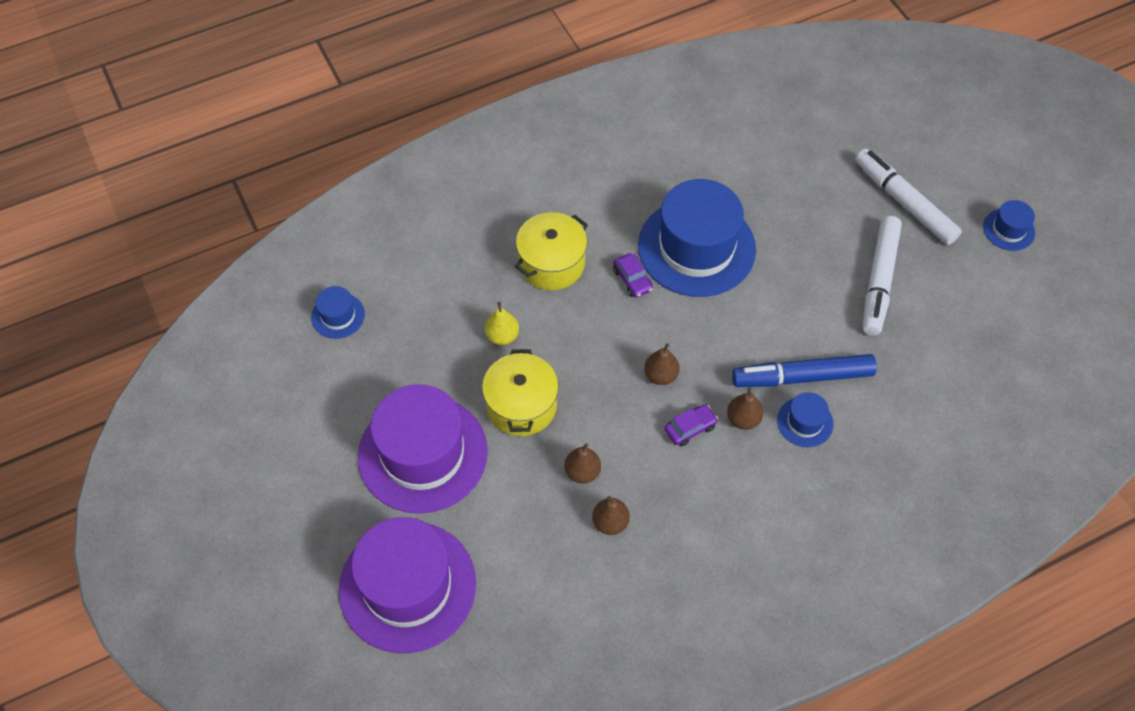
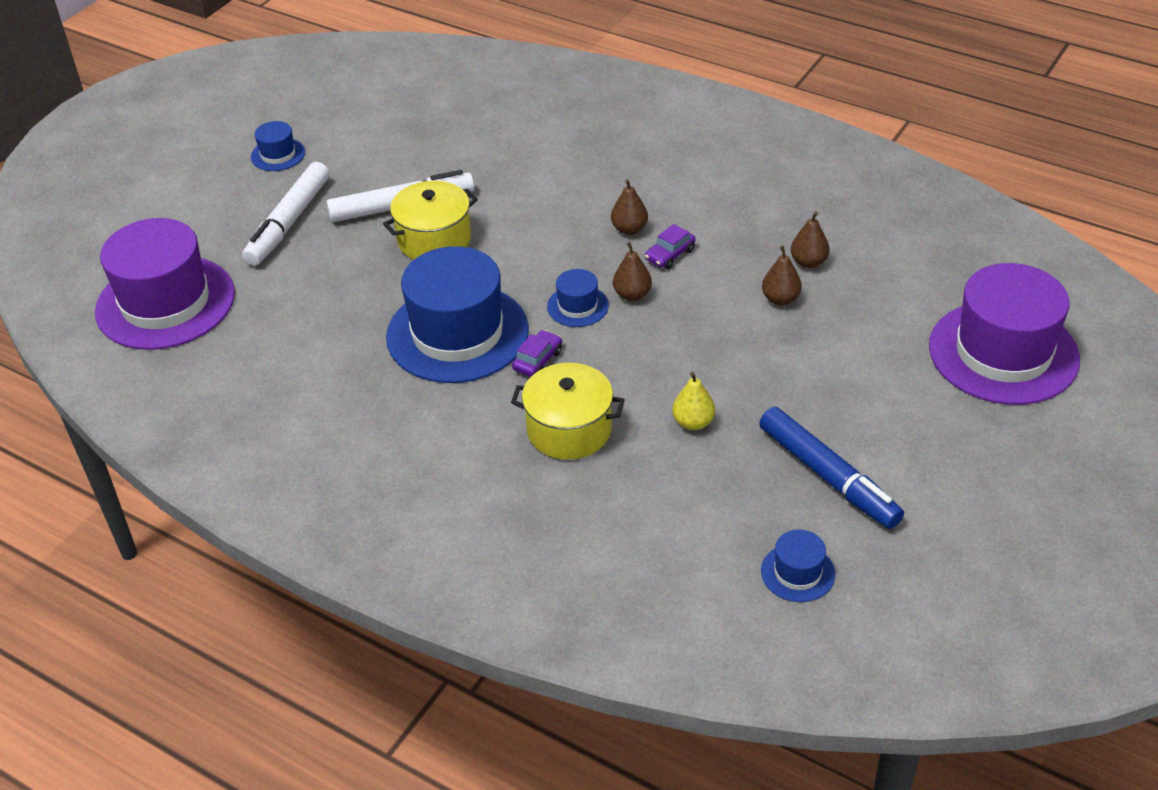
camera: 120 degrees left, 15 degrees down
(423, 453) = (876, 411): purple hat -> purple hat (165, 302)
(521, 405) = (756, 369): yellow pot -> yellow pot (434, 239)
(690, 428) = (670, 255): purple car -> purple car turned 75 degrees counterclockwise
(802, 377) = (552, 212): blue marker -> blue marker (828, 476)
(805, 422) = (598, 195): blue hat -> blue hat (577, 306)

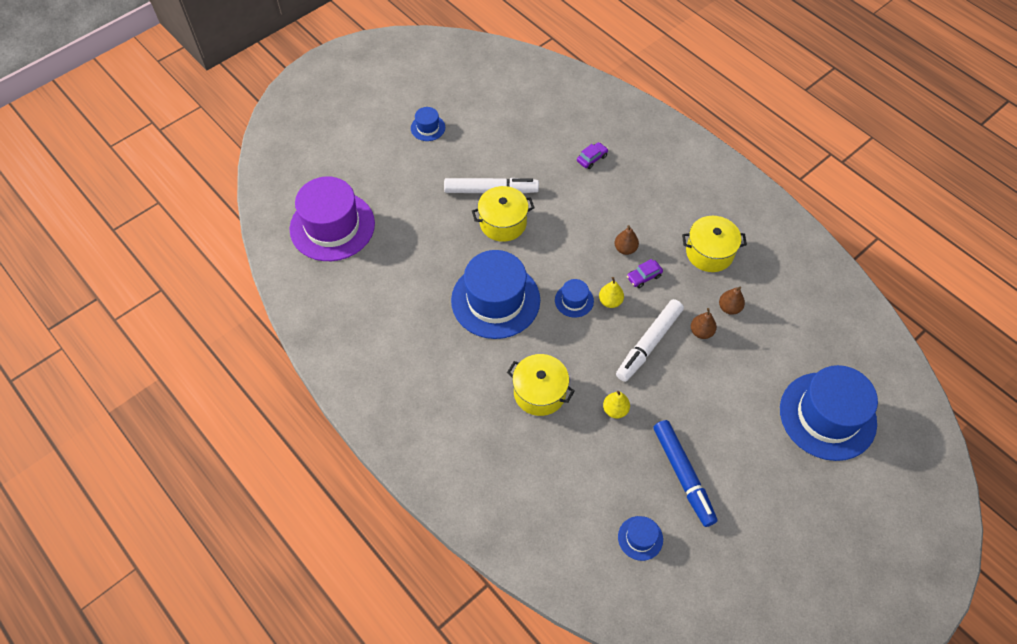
camera: 15 degrees right, 15 degrees up
(289, 222) = (420, 184): white marker -> white marker (649, 344)
(538, 360) = (537, 335): purple car -> purple car (592, 158)
(632, 295) = (610, 301): brown pear -> yellow pear
(753, 206) = (709, 253): none -> yellow pot
(1003, 352) = (827, 416): purple hat -> blue hat

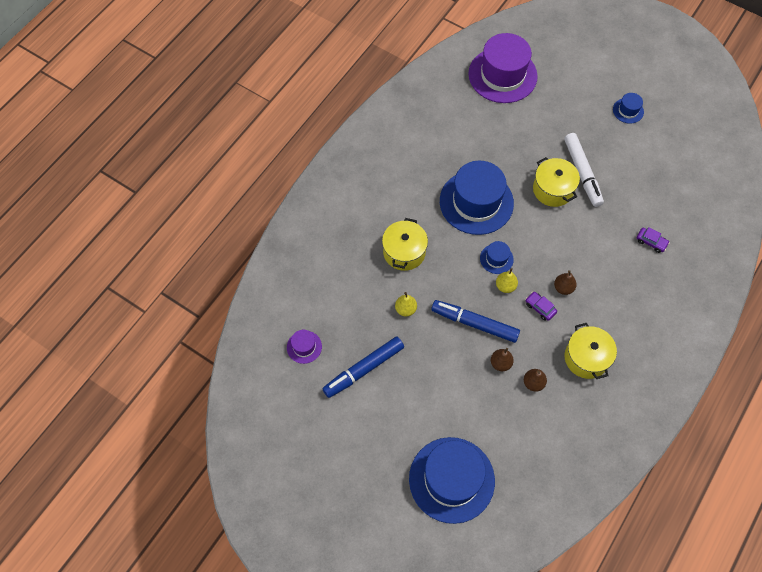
camera: 75 degrees right, 5 degrees up
(640, 538) = (304, 347): blue hat -> purple hat
(649, 344) = (474, 323): white marker -> blue marker

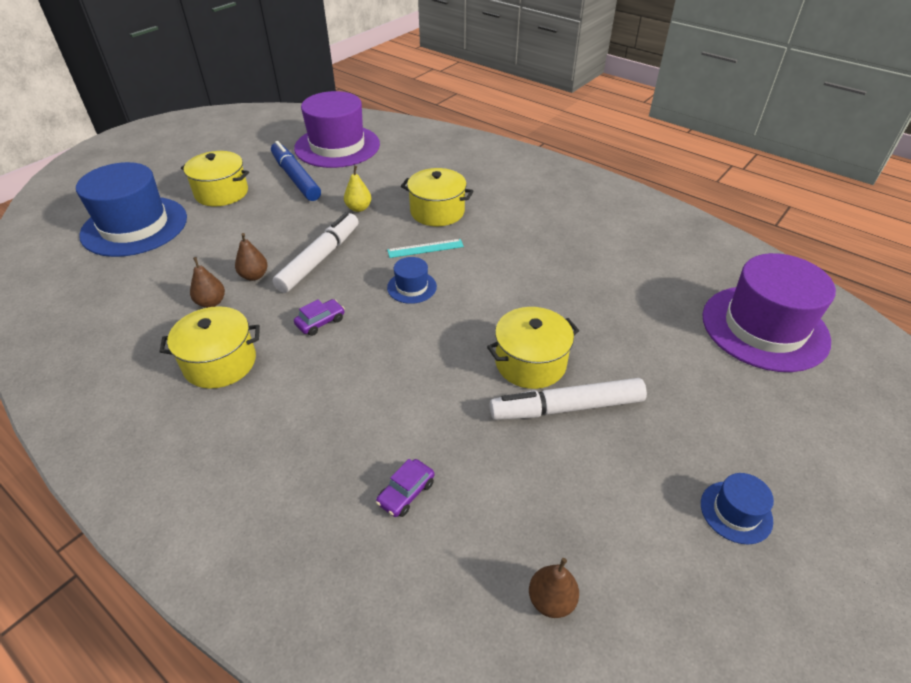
camera: 95 degrees right, 20 degrees down
(304, 347) = (337, 146): purple hat -> purple hat, size x2.28
(393, 425) = (221, 193): none -> yellow pot
(452, 255) = (425, 248): none -> turquoise ruler
(474, 323) = (319, 259): blue marker -> white marker
(476, 202) = (508, 276): blue hat -> none
(505, 286) = (366, 291): yellow pear -> none
(563, 288) = (345, 352): brown pear -> brown pear (551, 600)

